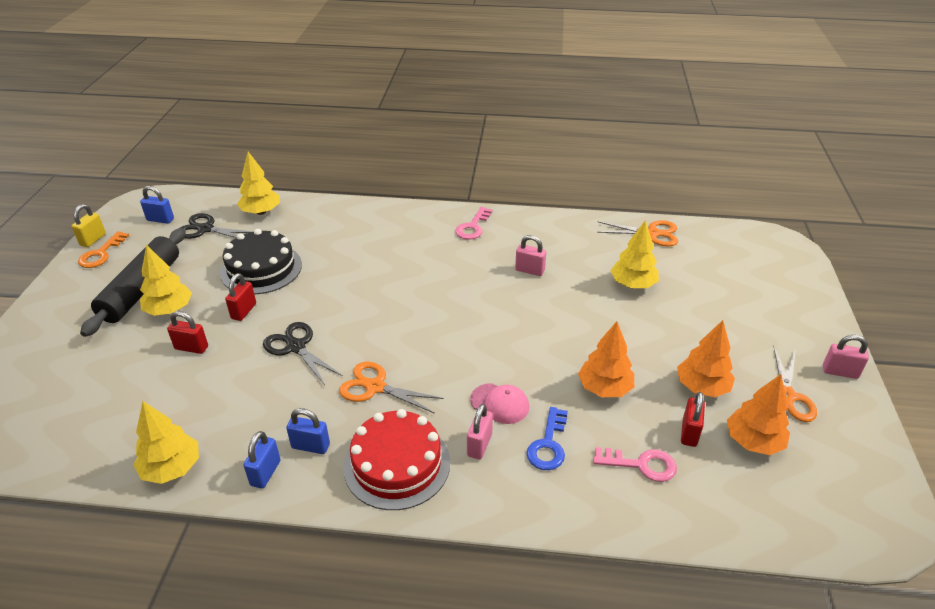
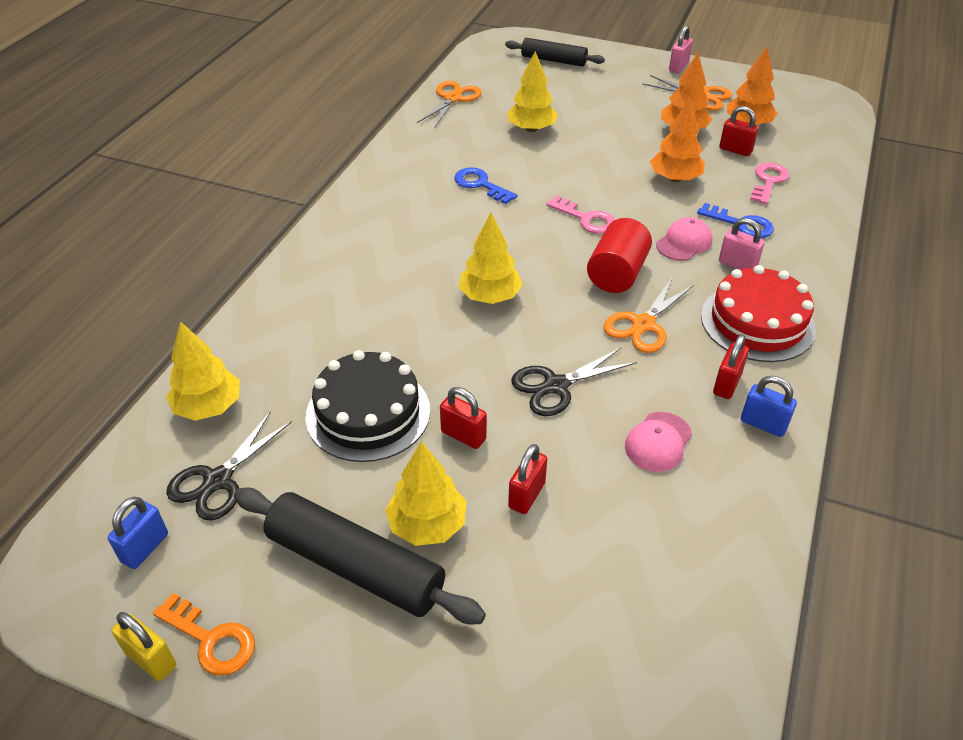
camera: 75 degrees left, 5 degrees up
(172, 468) = (750, 511): yellow tree -> yellow tree (490, 296)
(242, 408) = (658, 442): none -> pink cap
(310, 446) = (727, 384): blue padlock -> red padlock
(437, 364) = (617, 274): none -> red cylinder
(473, 227) = (374, 208): pink key -> pink key (586, 219)
(529, 270) = (480, 185): pink padlock -> blue key
(771, 279) = (553, 60): none -> black rolling pin

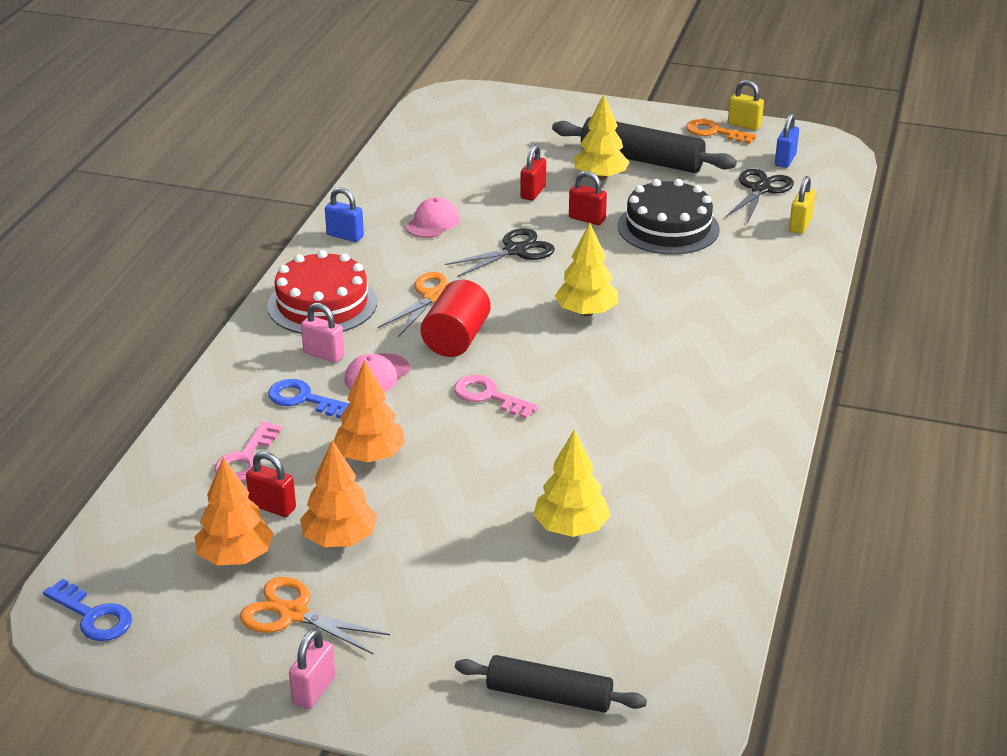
camera: 175 degrees right, 10 degrees down
(208, 407) = (800, 225): yellow tree -> yellow padlock
(453, 98) = (708, 584): orange scissors -> none
(480, 185) = (625, 433): blue key -> blue key (93, 616)
(727, 384) = (367, 258): red padlock -> none

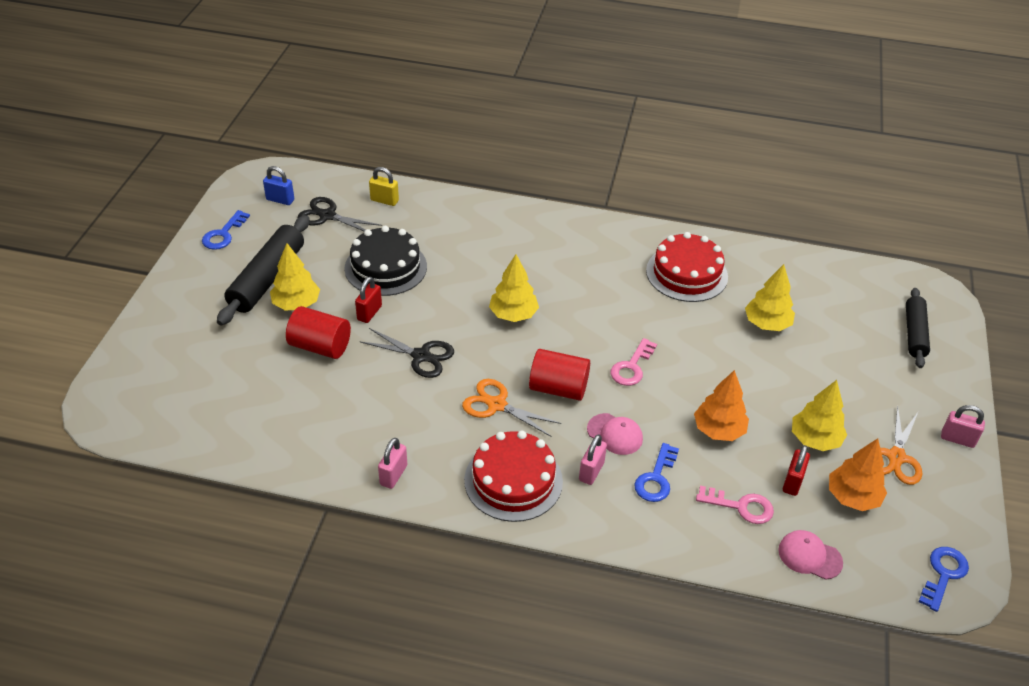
camera: 95 degrees left, 10 degrees up
(340, 539) = (815, 439): orange tree -> yellow tree
(345, 236) = (393, 475): blue padlock -> pink padlock
(432, 222) = (371, 412): pink cap -> pink cap (809, 556)
(515, 250) = (421, 356): black scissors -> black scissors turned 150 degrees clockwise
(533, 192) = (320, 346): red padlock -> red cylinder
(680, 462) = (686, 273): none -> red cake
(714, 132) = (223, 234): orange key -> blue key
(744, 125) = (213, 217): yellow padlock -> none

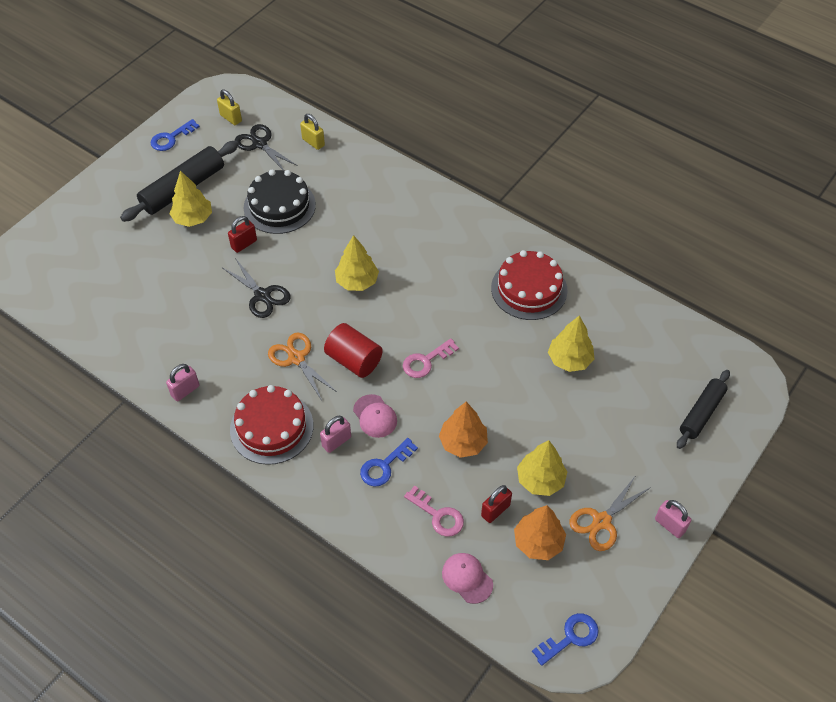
camera: 25 degrees right, 10 degrees up
(280, 200) = (231, 118): blue padlock -> yellow padlock
(320, 346) = (191, 262): red cylinder -> none

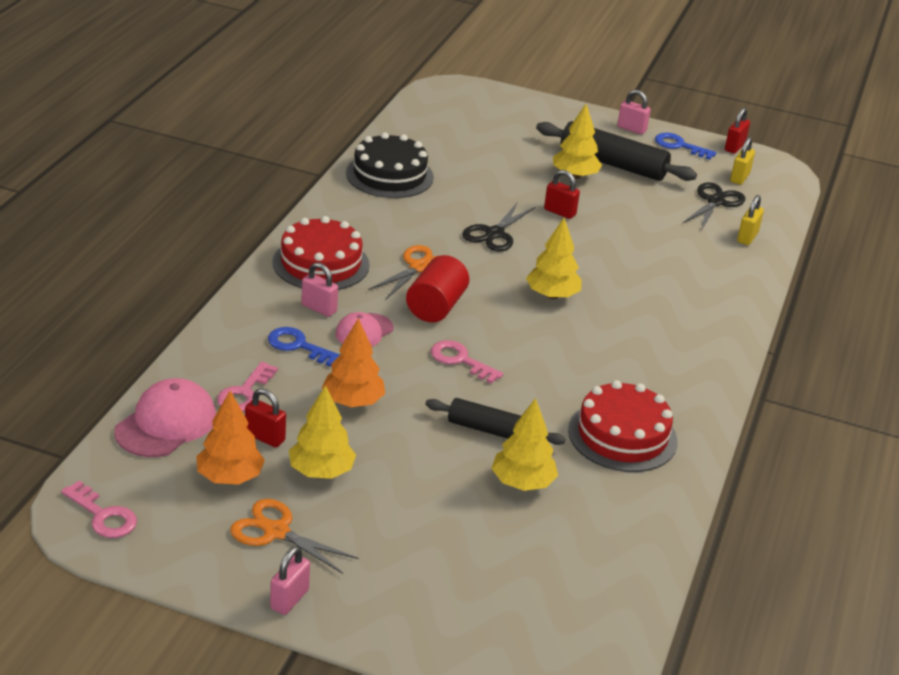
camera: 70 degrees right, 20 degrees down
(185, 106) = (734, 147): none -> red padlock
(185, 390) = (345, 205): pink padlock -> pink padlock (631, 129)
(279, 206) = (630, 227): black cake -> black cake (389, 175)
(467, 578) = (166, 424): pink cap -> pink cap, size x1.58
(570, 637) = (103, 515): blue key -> pink key
(701, 413) = (491, 625): black rolling pin -> black rolling pin (493, 431)

